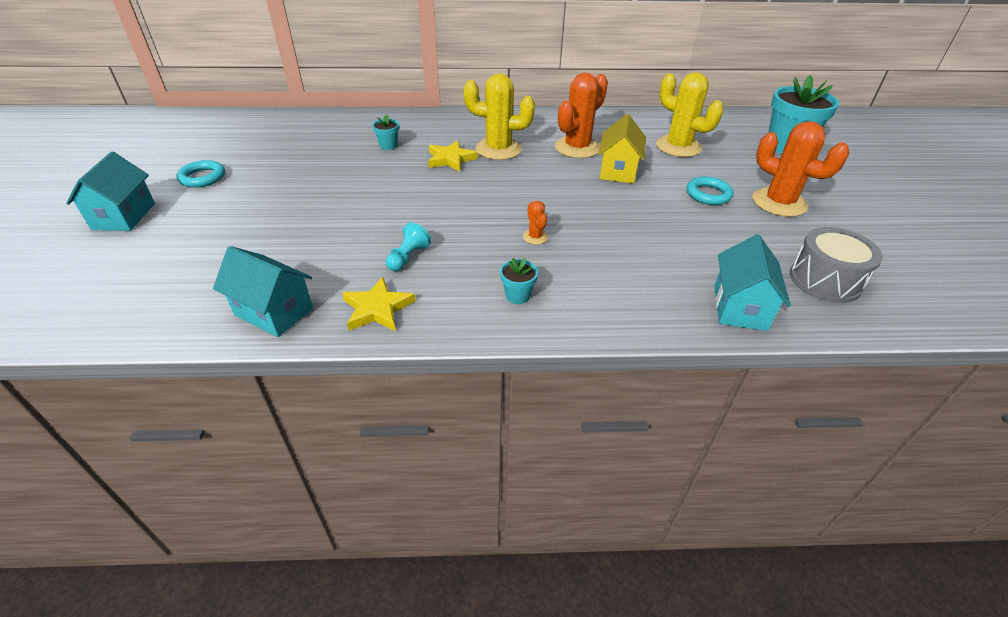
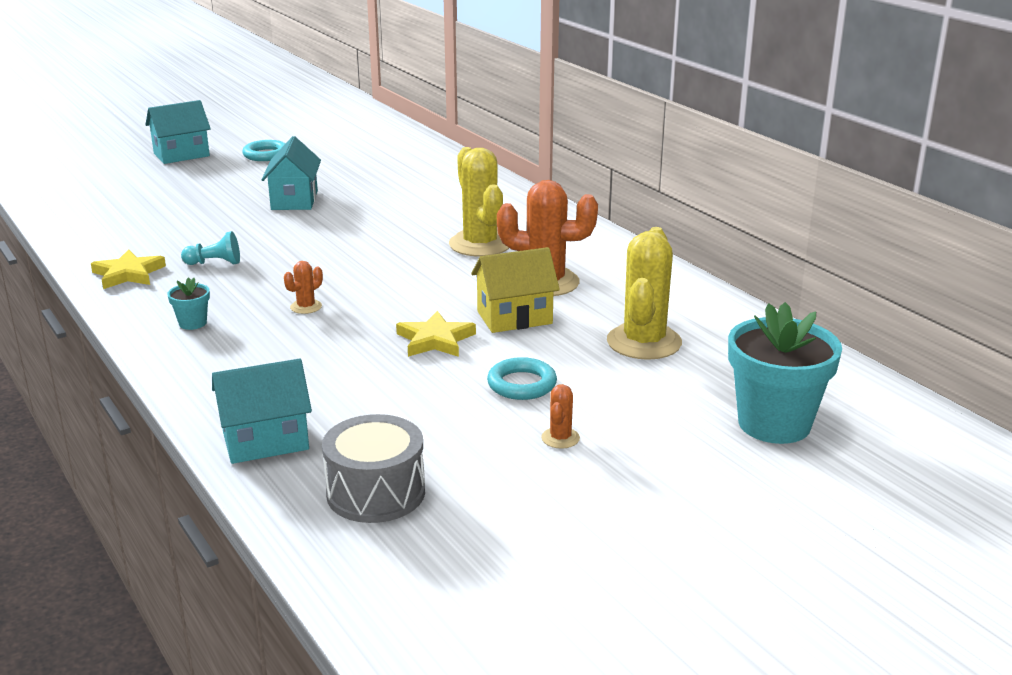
camera: 60 degrees right, 15 degrees down
(274, 312) = (97, 241): turquoise house -> turquoise house (294, 200)
(388, 145) = (416, 196): turquoise flower pot -> none
(451, 159) = (424, 229): yellow star -> yellow star (435, 340)
(779, 203) = (560, 438): orange cactus -> orange cactus, size x0.45

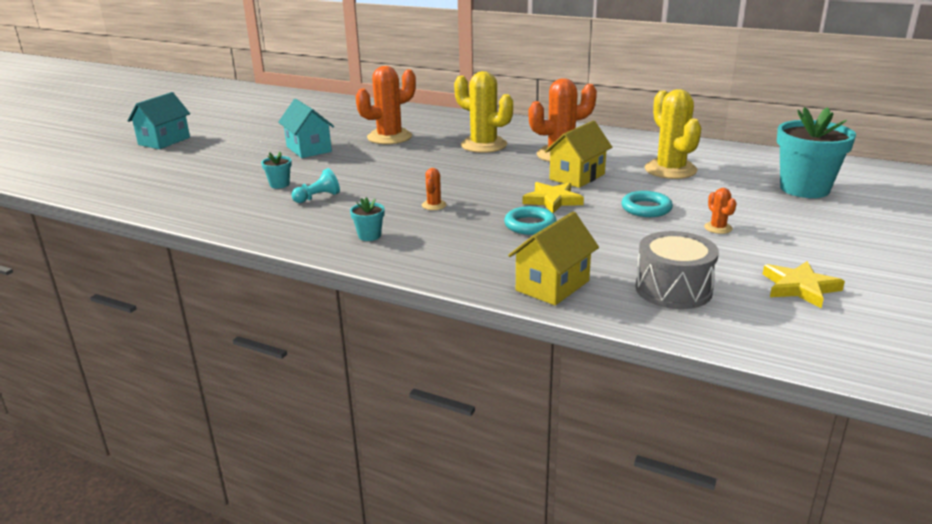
camera: 30 degrees left, 0 degrees up
(128, 274) = (260, 220): yellow star -> yellow star (799, 287)
(204, 237) = (279, 184): none -> turquoise flower pot
(265, 441) = (552, 286): turquoise house -> yellow house
(266, 155) = (235, 128): turquoise ring -> turquoise ring (530, 225)
(396, 206) = (389, 137): none -> orange cactus

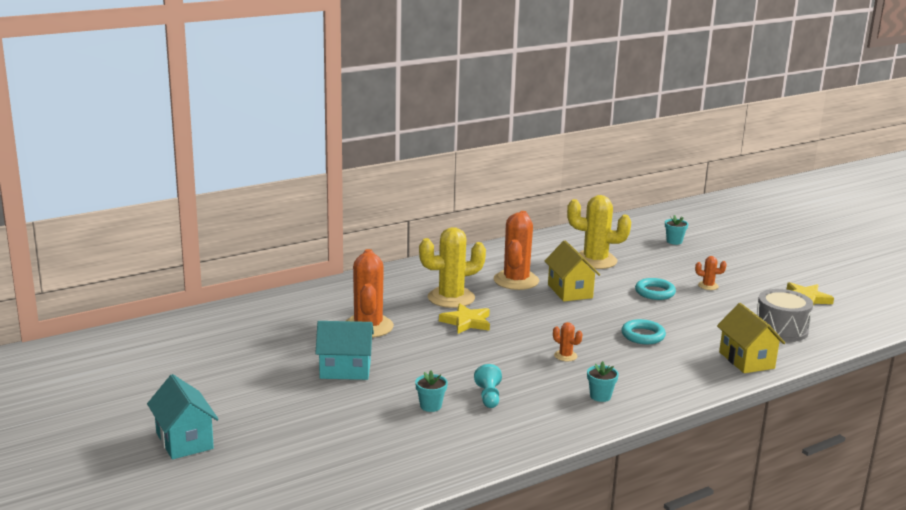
camera: 60 degrees left, 5 degrees down
(552, 200) = (606, 314): yellow star -> yellow star (466, 322)
(804, 189) = (674, 241): turquoise flower pot -> turquoise flower pot, size x0.44

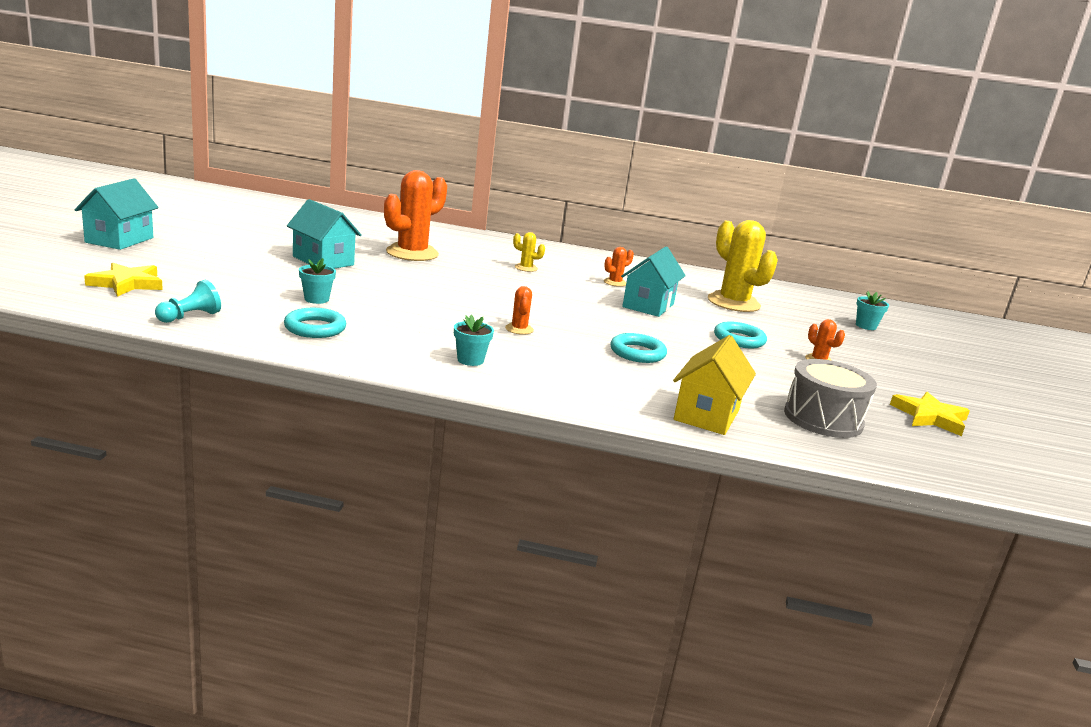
camera: 40 degrees right, 0 degrees up
(451, 298) = (526, 268): yellow cactus -> yellow cactus, size x0.45
(466, 322) = (496, 281): yellow star -> yellow star (127, 284)
(488, 396) = (376, 316): turquoise pawn -> turquoise pawn (190, 317)
(489, 429) = (315, 328): none -> turquoise ring
(516, 281) = (615, 282): orange cactus -> orange cactus, size x0.45
(570, 291) = (648, 305): yellow house -> turquoise house

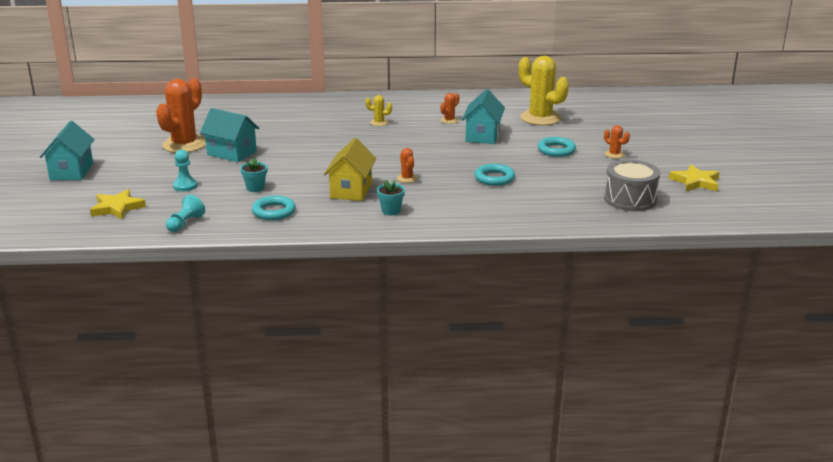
camera: 10 degrees left, 5 degrees up
(233, 280) = (185, 186): none -> turquoise pawn
(412, 253) = (289, 129): orange cactus -> orange cactus (184, 145)
(707, 415) = (558, 214): yellow house -> yellow house (351, 190)
(866, 326) = (638, 116): turquoise flower pot -> none

